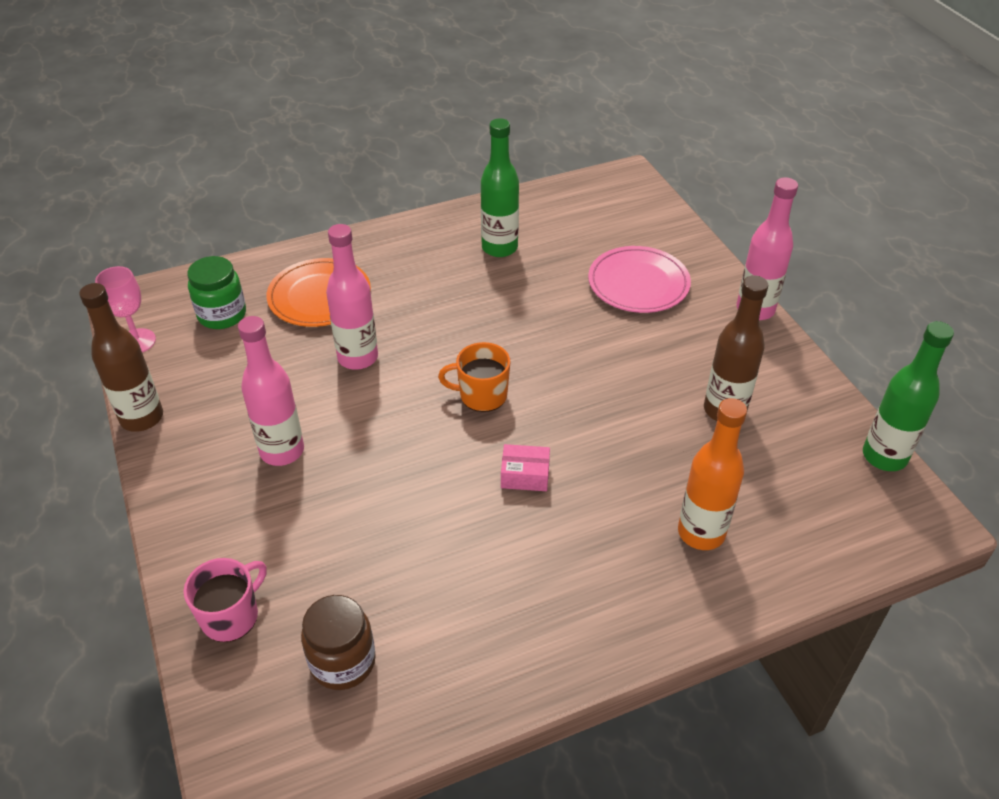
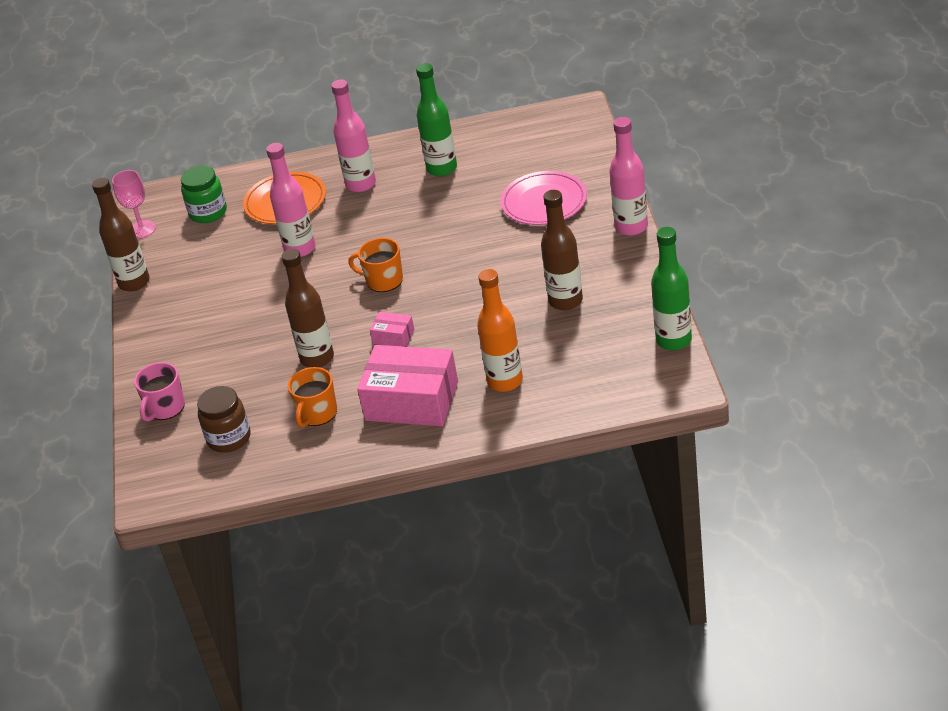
camera: 20 degrees right, 5 degrees down
(231, 616) = (165, 408): pink mug -> pink mug turned 150 degrees clockwise
(282, 451) = (226, 310): pink bottle -> pink bottle (361, 184)
(432, 516) = (317, 358): none -> brown bottle
(461, 606) = (317, 413): none -> orange mug
(588, 574) = (411, 401): none -> pink box

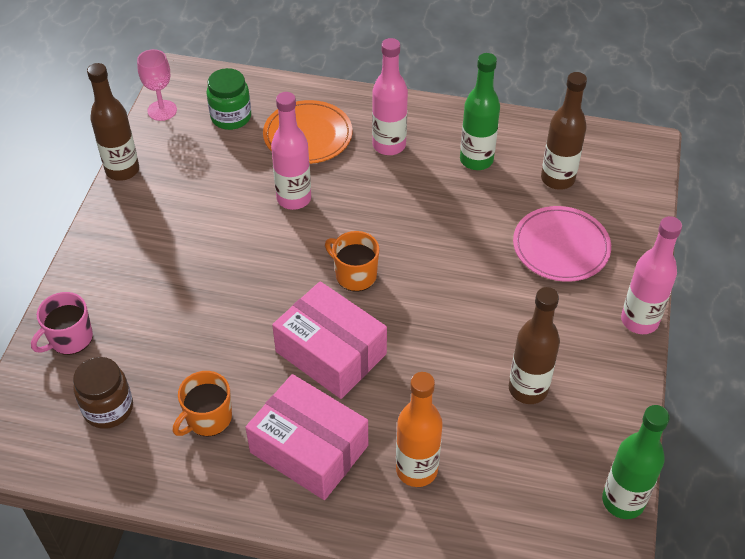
camera: 15 degrees right, 10 degrees up
(317, 358) = (243, 345): brown bottle -> brown bottle (557, 179)
(393, 336) = (331, 353): pink box -> pink box, size x2.22

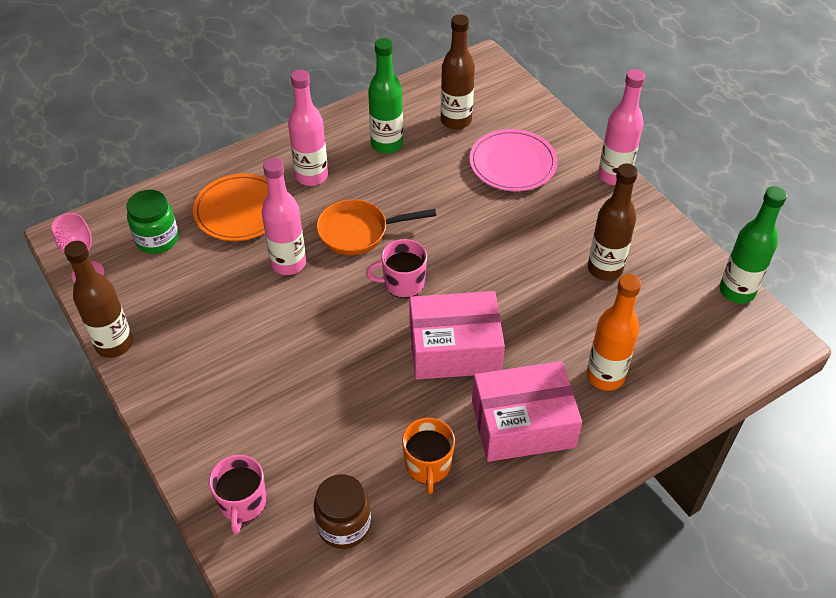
camera: 45 degrees left, 0 degrees up
(355, 275) = (403, 283): orange mug -> pink mug
(371, 212) = (358, 232): none -> orange pan

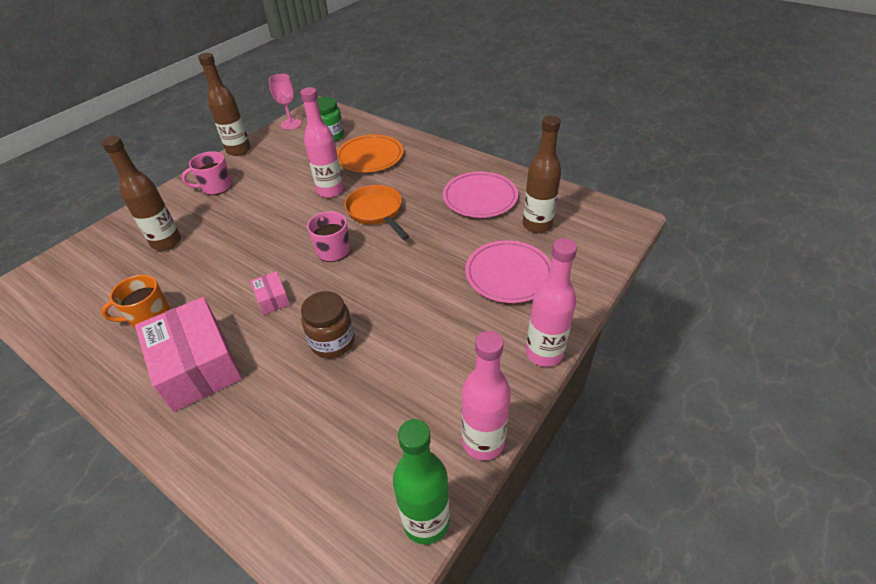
camera: 70 degrees right, 5 degrees down
(242, 503) = (117, 237): pink mug -> pink mug (216, 187)
(311, 176) = (421, 174): pink bottle -> pink bottle (483, 442)
(344, 525) = (95, 288): brown jar -> brown jar (332, 341)
(387, 144) = (480, 198): green bottle -> pink plate
(454, 348) = (272, 299): pink box -> pink box, size x0.45
(605, 269) = (405, 379): brown bottle -> brown bottle (166, 242)
(605, 376) = (263, 414): orange bottle -> none

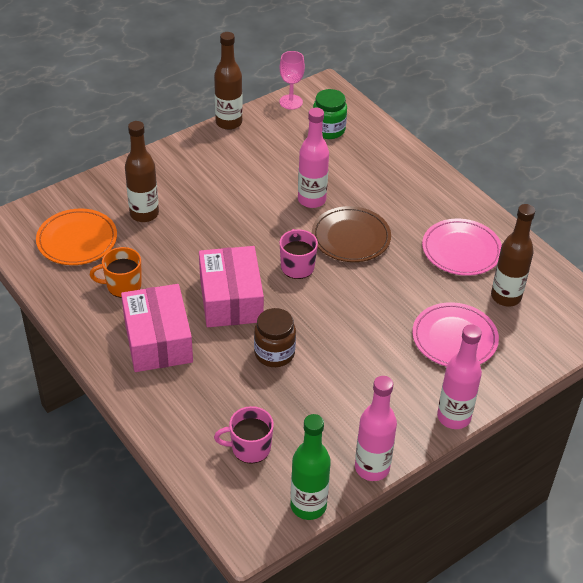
camera: 15 degrees right, 0 degrees up
(216, 187) = (199, 163): pink mug -> pink mug (250, 448)
(272, 299) = (231, 299): pink box -> pink box, size x2.22
(370, 156) = (364, 169): orange plate -> orange plate (77, 240)
(376, 212) = (351, 237): orange pan -> brown plate

